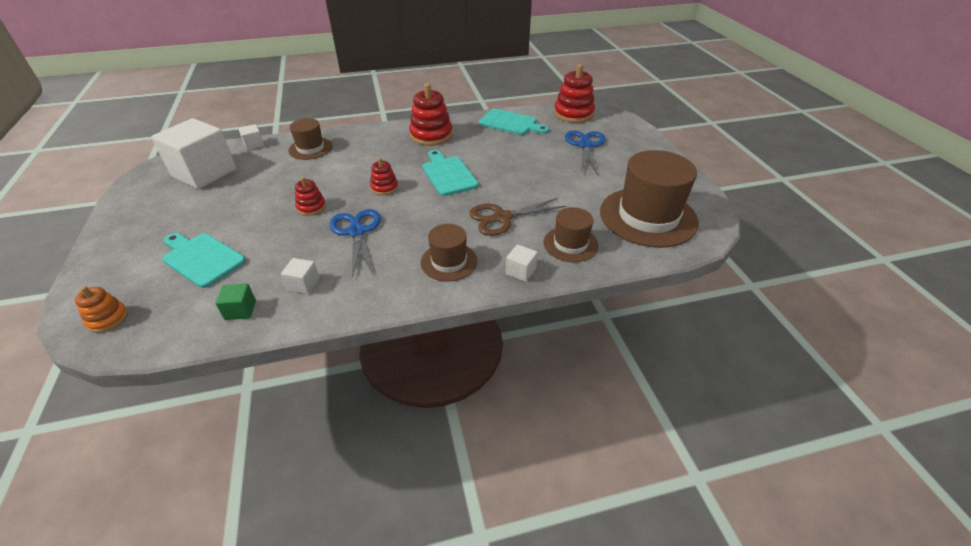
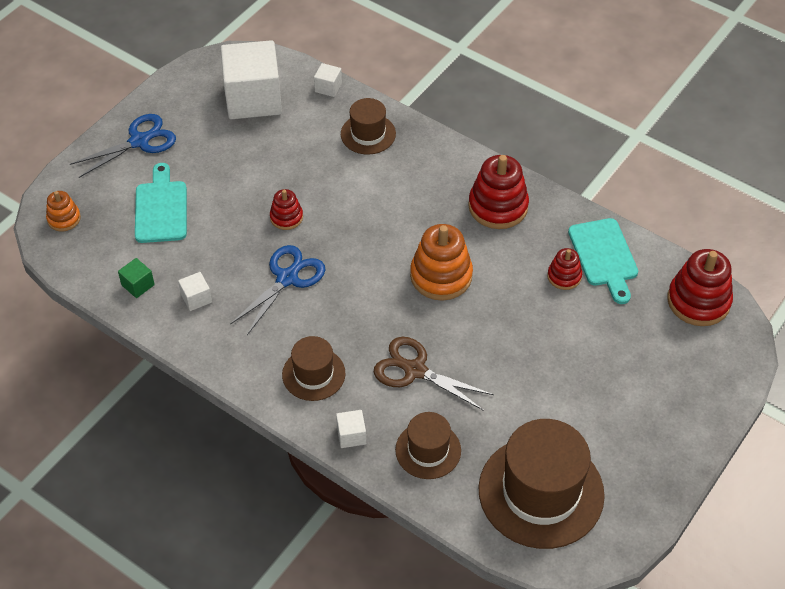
camera: 50 degrees right, 10 degrees up
(384, 187) = (367, 244): red stacking toy -> red stacking toy (564, 276)
(448, 174) = (441, 276): turquoise cutting board -> orange stacking toy
(585, 145) = (631, 357): blue scissors -> blue scissors (139, 141)

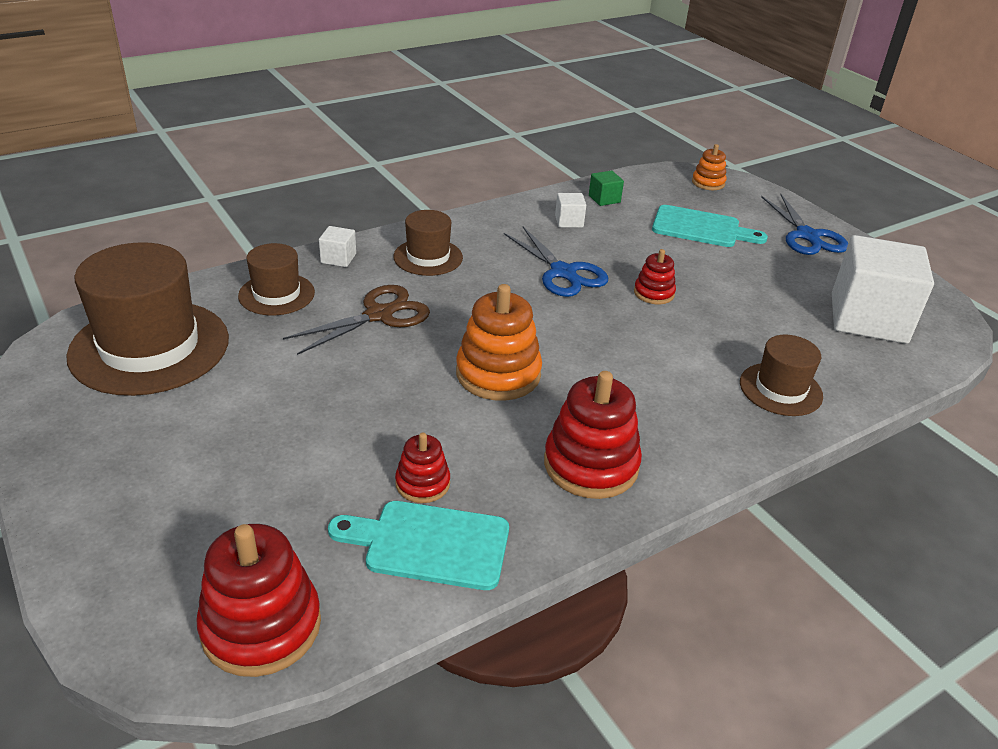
camera: 110 degrees right, 15 degrees down
(328, 87) = (884, 381): white cube -> none

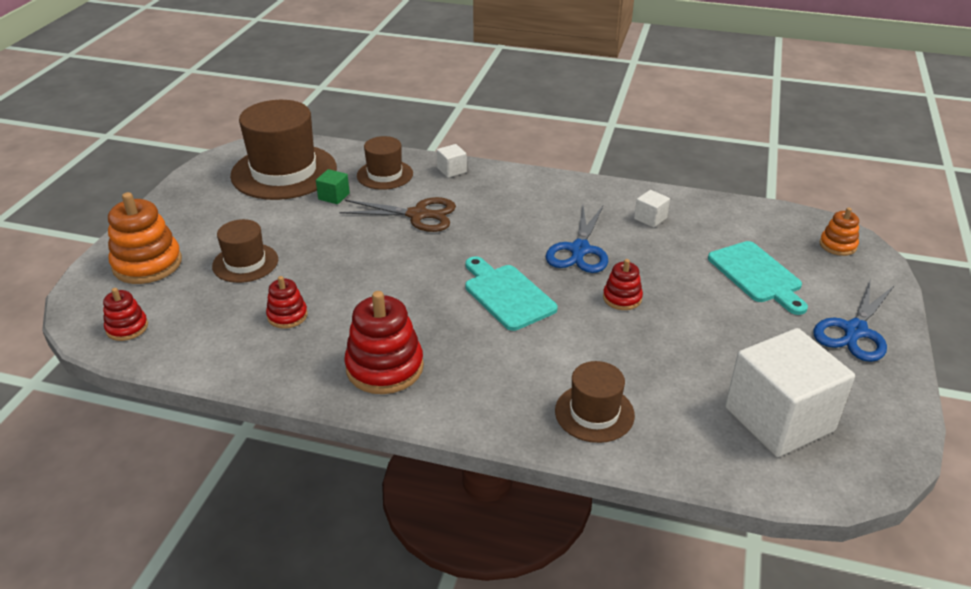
camera: 50 degrees right, 0 degrees up
(261, 626) = (127, 328): red stacking toy -> red stacking toy, size x0.55
(428, 257) = (506, 195): brown hat -> brown hat (245, 263)
(429, 544) = (241, 346): turquoise cutting board -> turquoise cutting board (506, 295)
(498, 374) = (425, 286): orange stacking toy -> orange stacking toy (147, 264)
(604, 199) = (711, 216): green cube -> green cube (334, 196)

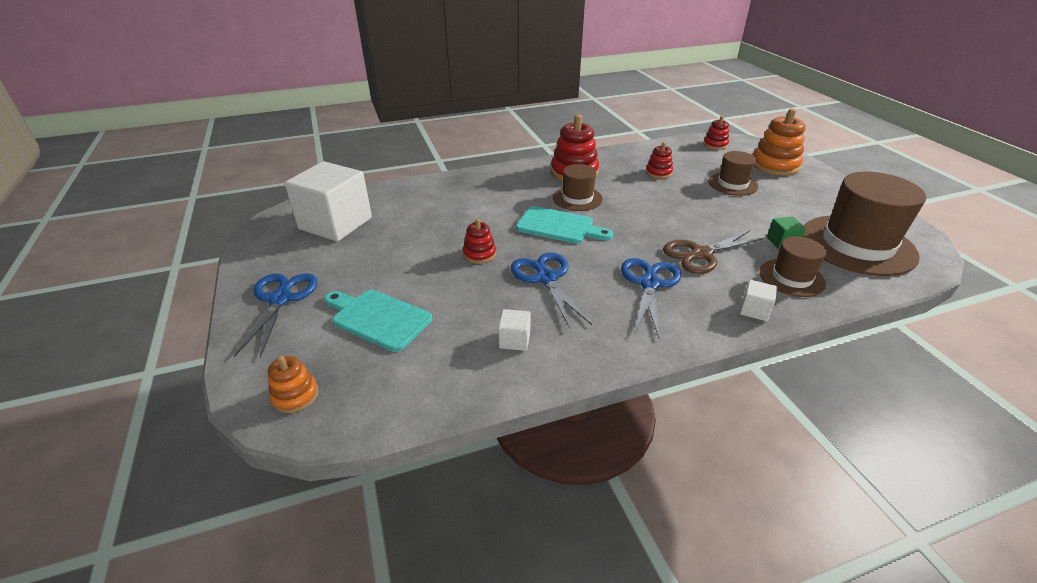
camera: 145 degrees right, 0 degrees up
(498, 212) = (649, 284): none -> blue scissors
(594, 413) = (446, 192): brown hat -> brown hat (577, 198)

